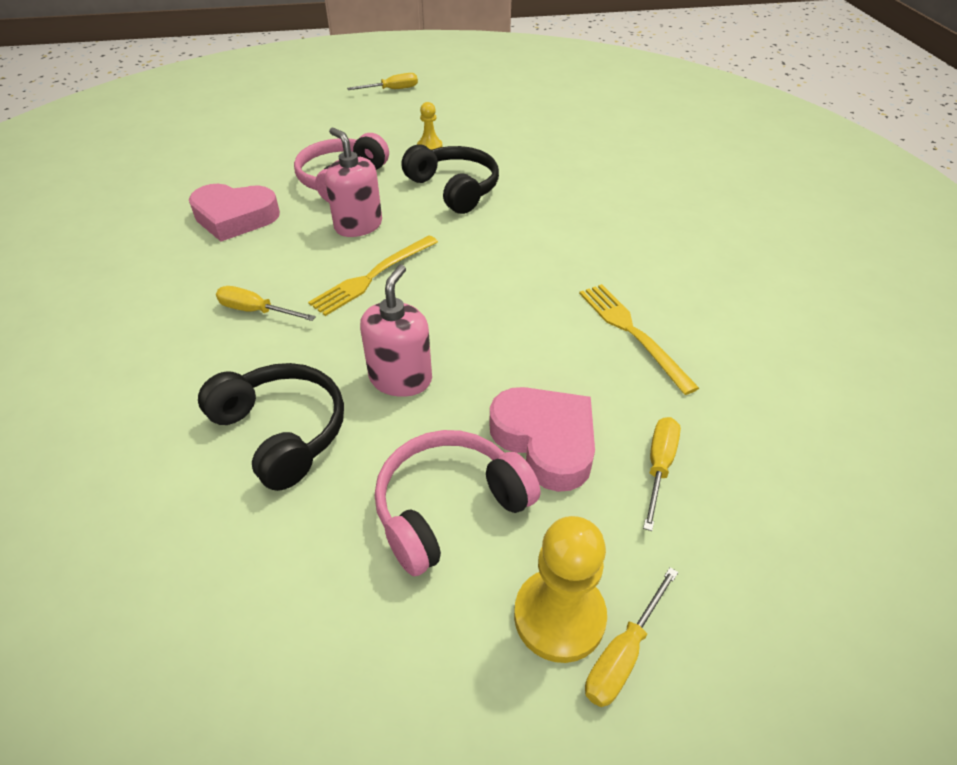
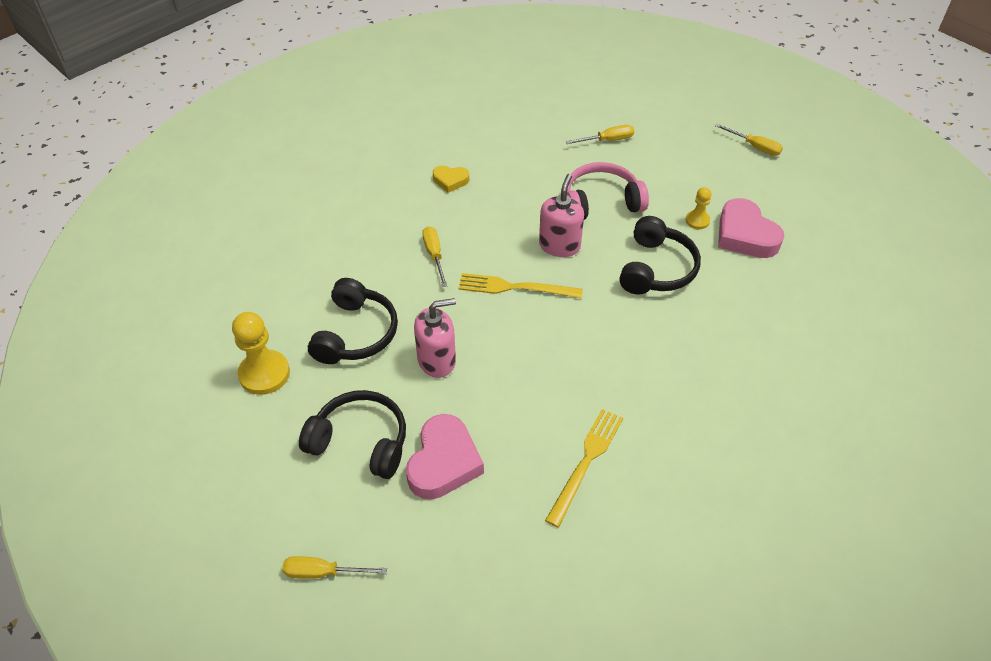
camera: 55 degrees right, 5 degrees up
(175, 252) = (450, 181): none -> yellow heart
(235, 218) = (507, 181): pink heart -> pink heart (745, 235)
(449, 507) = (360, 441): pink headphones -> black headphones
(559, 616) = (326, 531): yellow pawn -> yellow pawn (264, 374)
(659, 466) = (468, 534): yellow screwdriver -> yellow screwdriver (607, 140)

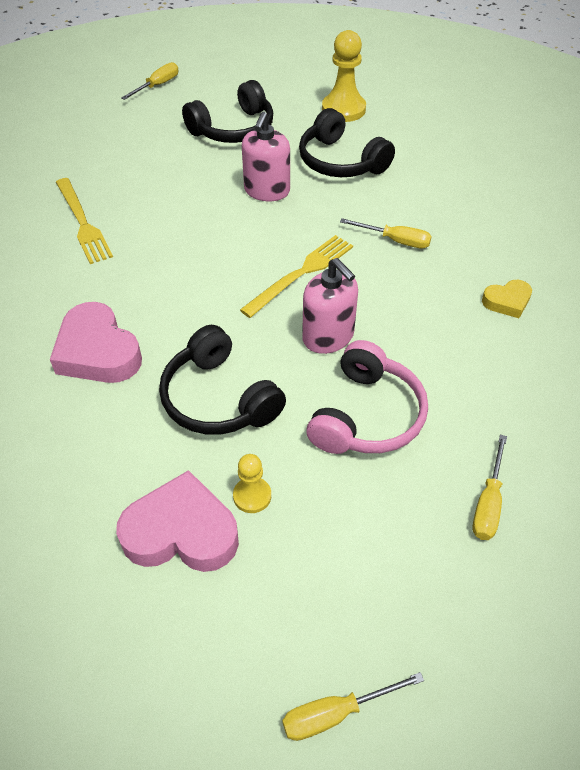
camera: 125 degrees right, 0 degrees up
(443, 462) = (171, 157): pink heart -> pink heart (98, 351)
(450, 181) = (507, 302): yellow heart -> yellow heart turned 150 degrees counterclockwise

